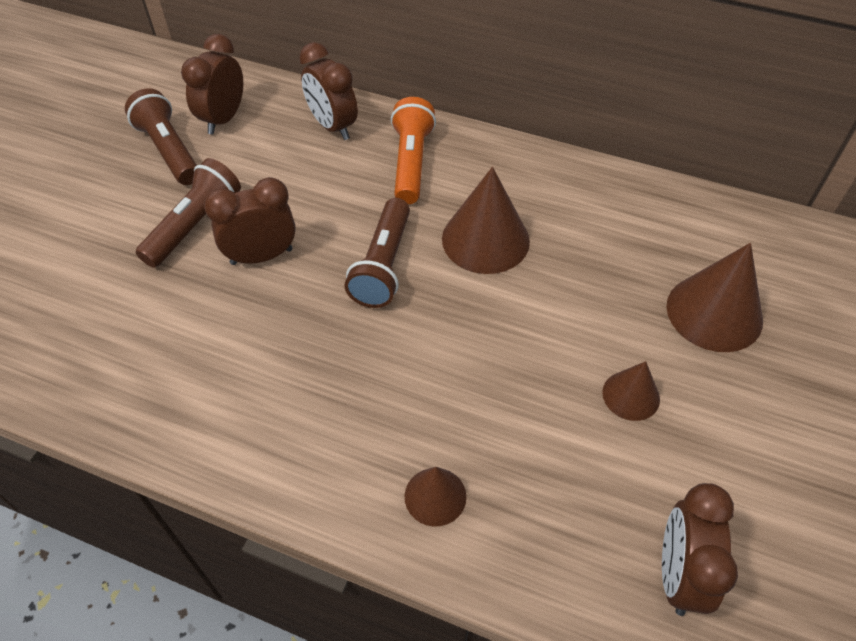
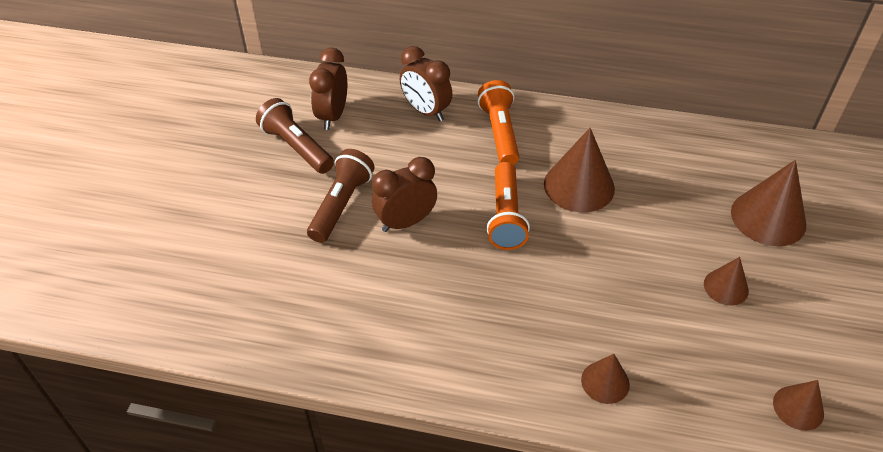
camera: 10 degrees left, 5 degrees down
(383, 265) = (506, 216): brown flashlight -> orange flashlight
(678, 574) = (798, 407): brown clock -> brown cone

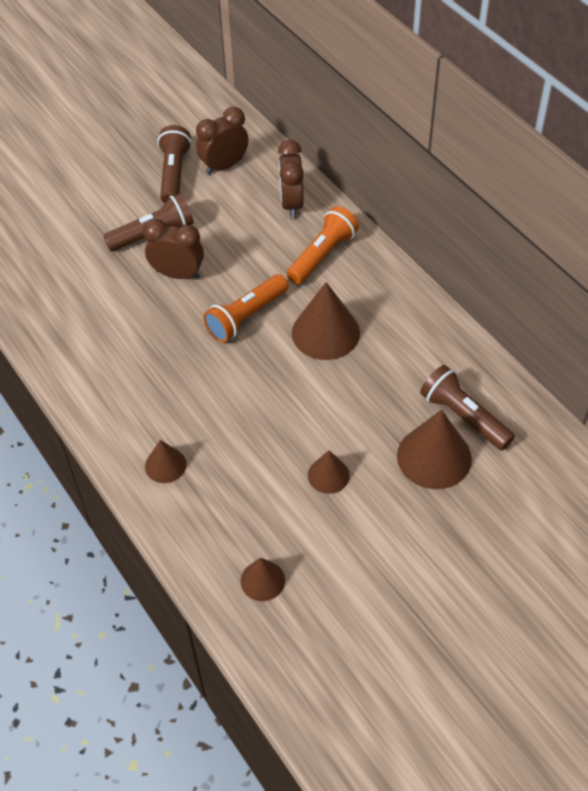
camera: 45 degrees right, 5 degrees up
(746, 177) = (464, 417): none -> brown flashlight

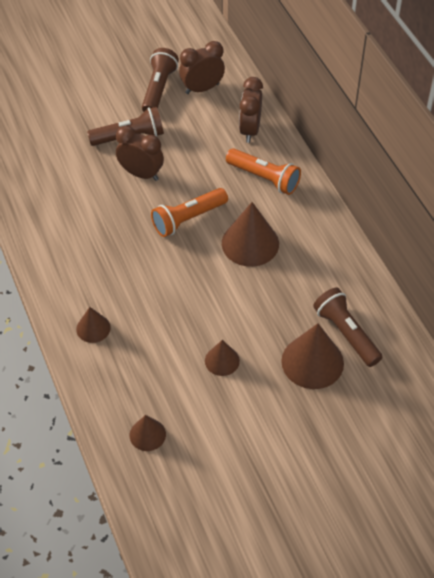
camera: 10 degrees right, 0 degrees up
(322, 255) = (264, 178): orange flashlight -> orange flashlight turned 75 degrees clockwise

